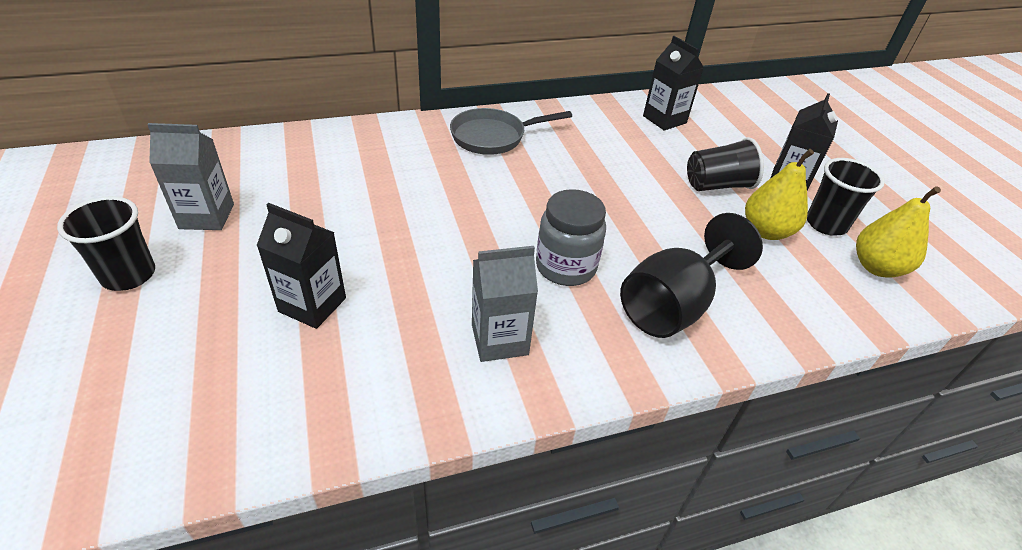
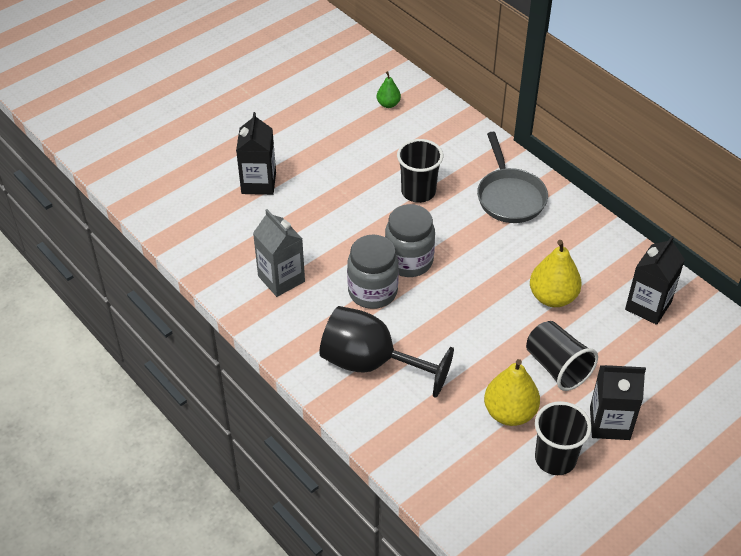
camera: 70 degrees right, 5 degrees up
(129, 275) = (235, 99): black cup -> black cup (418, 192)
(207, 216) = (302, 99): grey carton -> none
(291, 160) = (388, 104): none -> green pear
(493, 137) = (510, 197): grey pan -> grey pan turned 150 degrees counterclockwise
(536, 225) = (409, 261): none -> grey jar
(877, 267) = (513, 501): yellow pear -> yellow pear (552, 297)

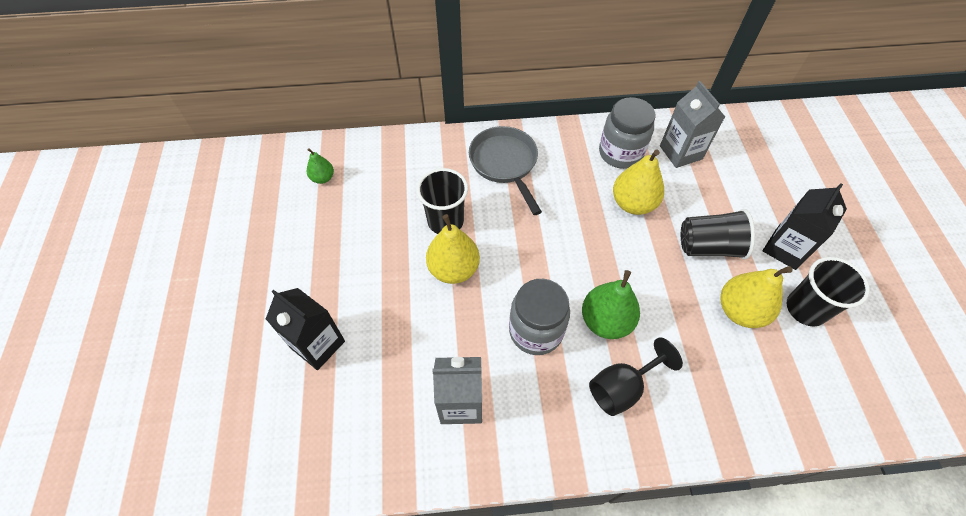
camera: 55 degrees left, 10 degrees up
(371, 363) = (622, 387): black goblet -> black goblet, size x0.64
(381, 219) = (453, 269): none -> yellow pear
(409, 261) = (520, 279): grey jar -> grey jar (620, 153)
(419, 329) = (606, 321): none -> green pear
(510, 197) = (505, 164): grey pan -> grey pan turned 135 degrees counterclockwise
(648, 306) = (680, 152): black carton -> grey carton

